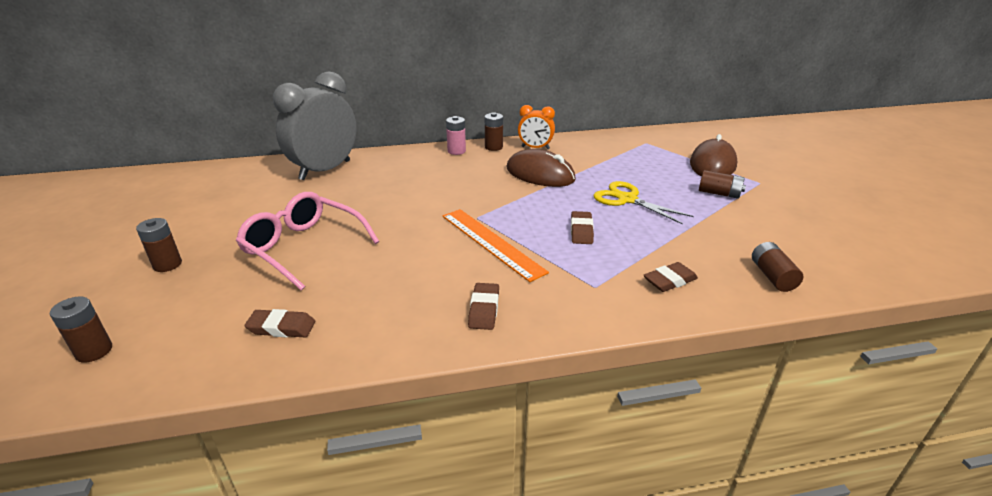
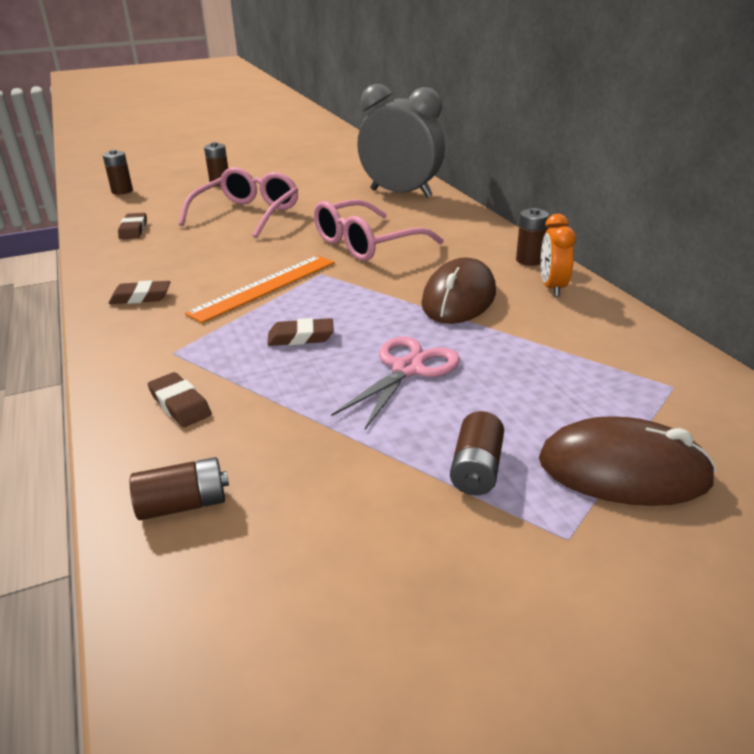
camera: 80 degrees right, 0 degrees up
(429, 195) = (366, 244): none -> pink glasses
(456, 151) = (497, 241): pink battery -> none
(627, 199) = (407, 369): yellow scissors -> pink scissors

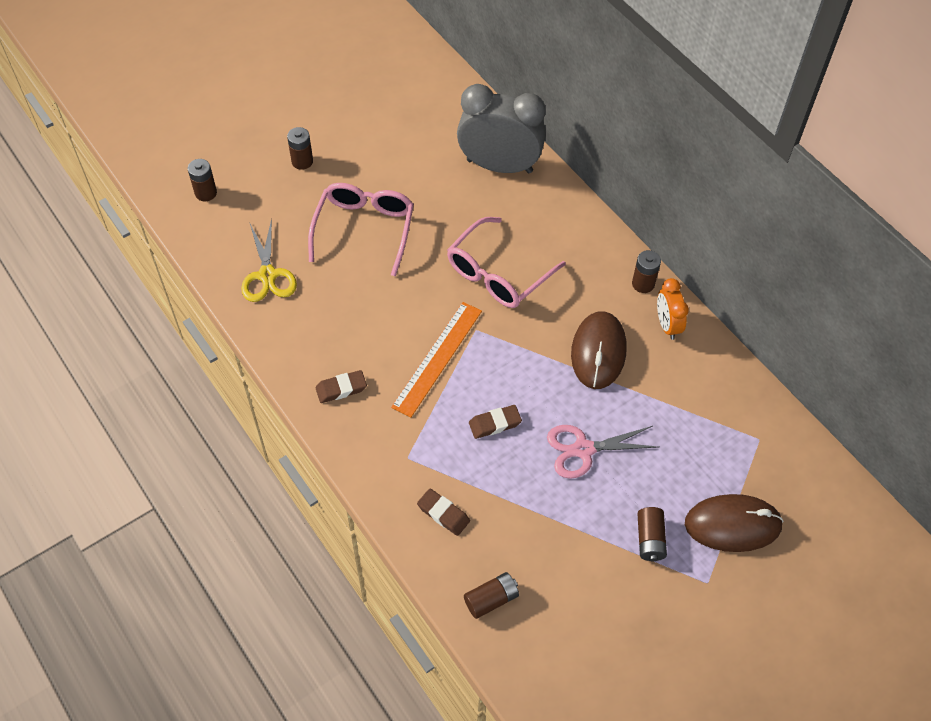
camera: 15 degrees left, 25 degrees up
(133, 230) = (267, 275): brown eraser -> yellow scissors
(407, 369) = (583, 449): pink scissors -> pink scissors turned 120 degrees counterclockwise

